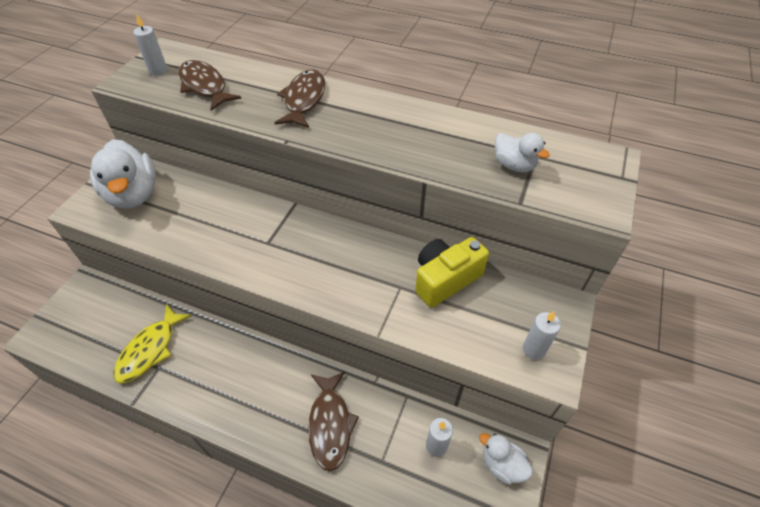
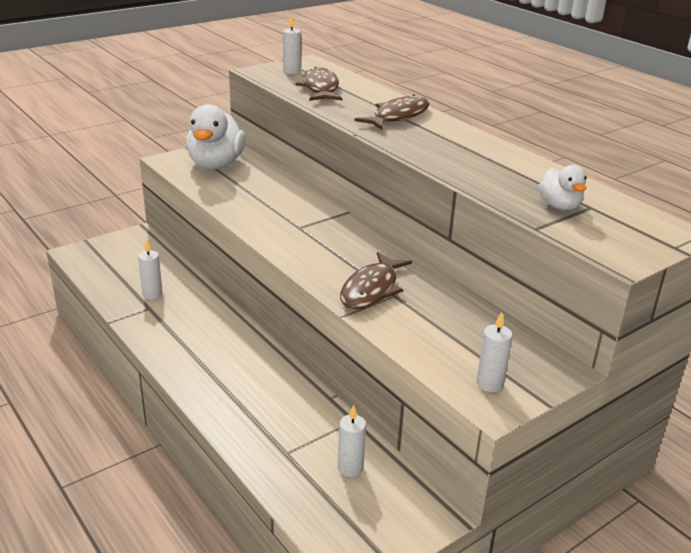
camera: 30 degrees right, 20 degrees down
(150, 349) = (152, 294): yellow fish -> white candle
(330, 424) = (261, 407): brown fish -> brown fish (371, 289)
(445, 279) = (445, 306): yellow camera -> none
(502, 465) = (407, 514): white duck -> none

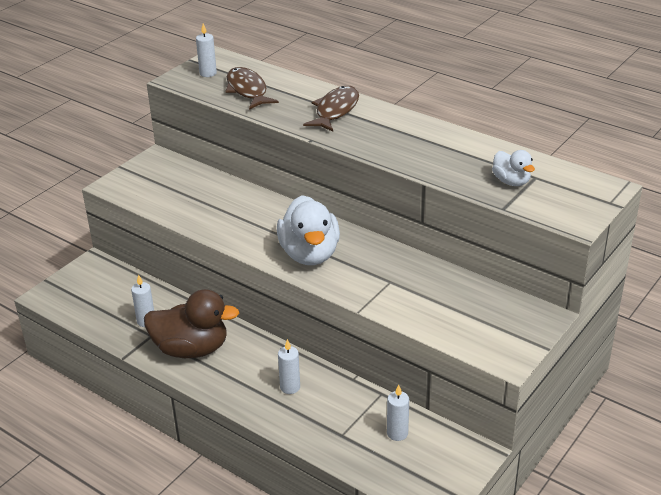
camera: 15 degrees left, 5 degrees up
(179, 329) = (191, 349): none -> brown duck
(216, 164) = (161, 180): white duck -> white duck (309, 254)
(371, 289) = (369, 280): brown fish -> none
(489, 384) = (498, 342): white candle -> white candle (290, 387)

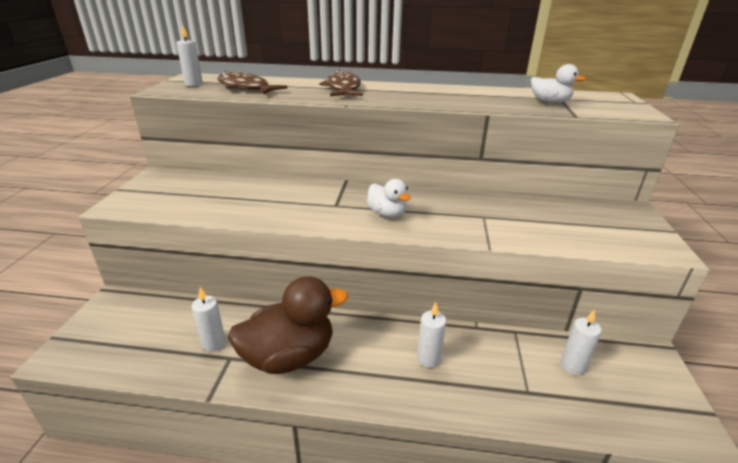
camera: 30 degrees left, 5 degrees down
(309, 254) = (387, 214): white duck -> white duck, size x0.53

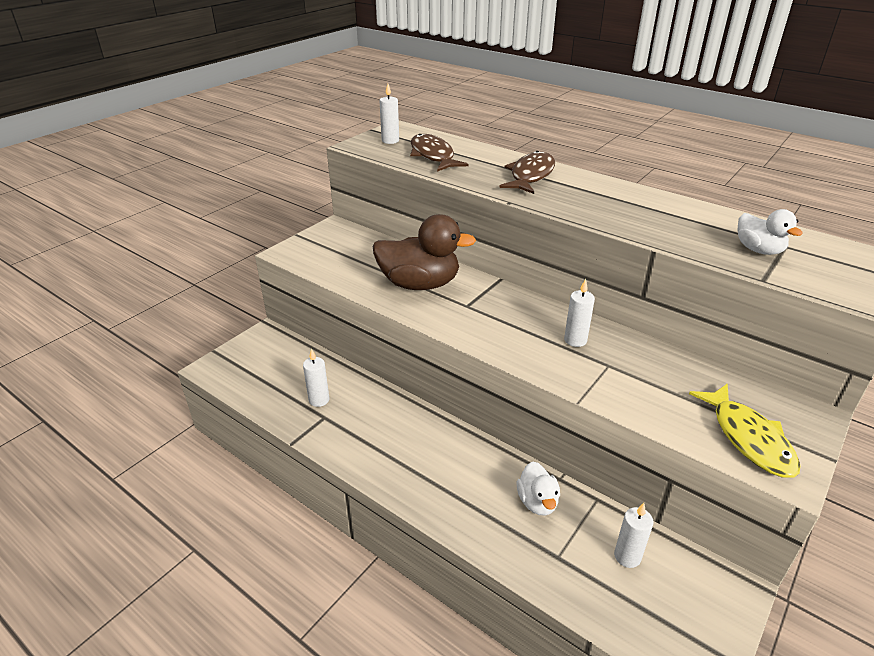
camera: 30 degrees right, 5 degrees up
(289, 356) = (369, 435): brown duck -> brown duck (419, 284)
(387, 214) = (508, 330): white duck -> white duck (537, 502)
(428, 359) = (486, 487): white candle -> white candle (575, 340)
(618, 235) = (748, 438): none -> yellow fish

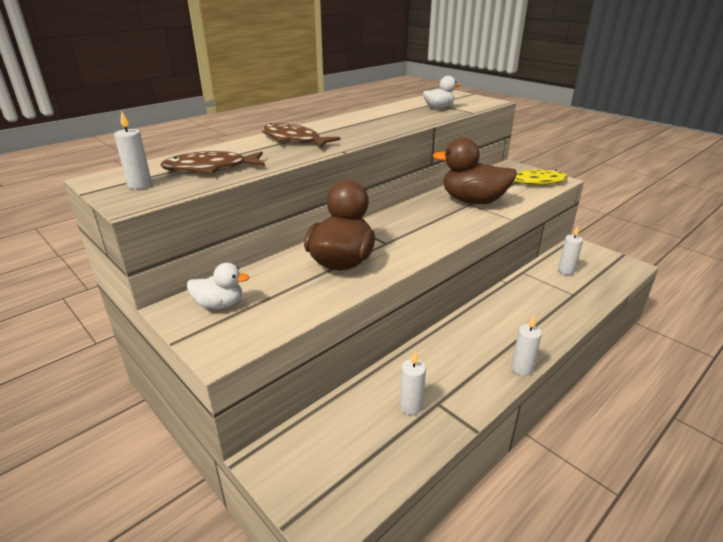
camera: 80 degrees left, 5 degrees down
(537, 502) = (530, 294): white duck -> white duck (219, 304)
(575, 340) = (441, 209): white candle -> white candle (521, 369)
(619, 367) = (473, 201): none -> brown duck

